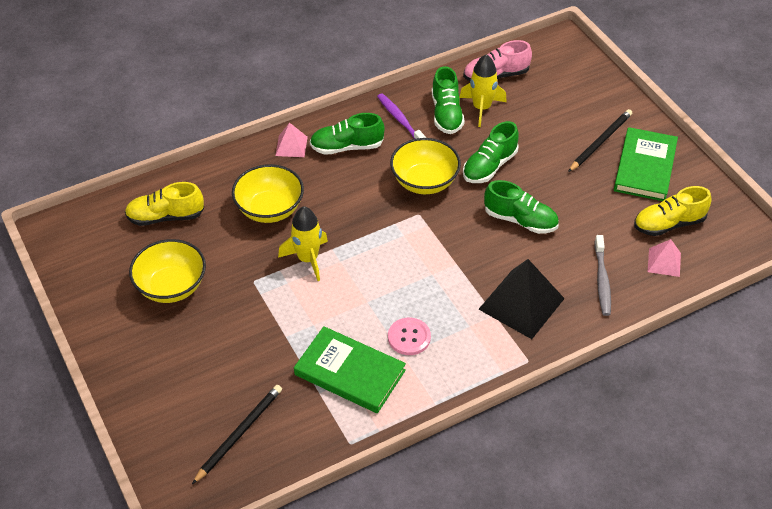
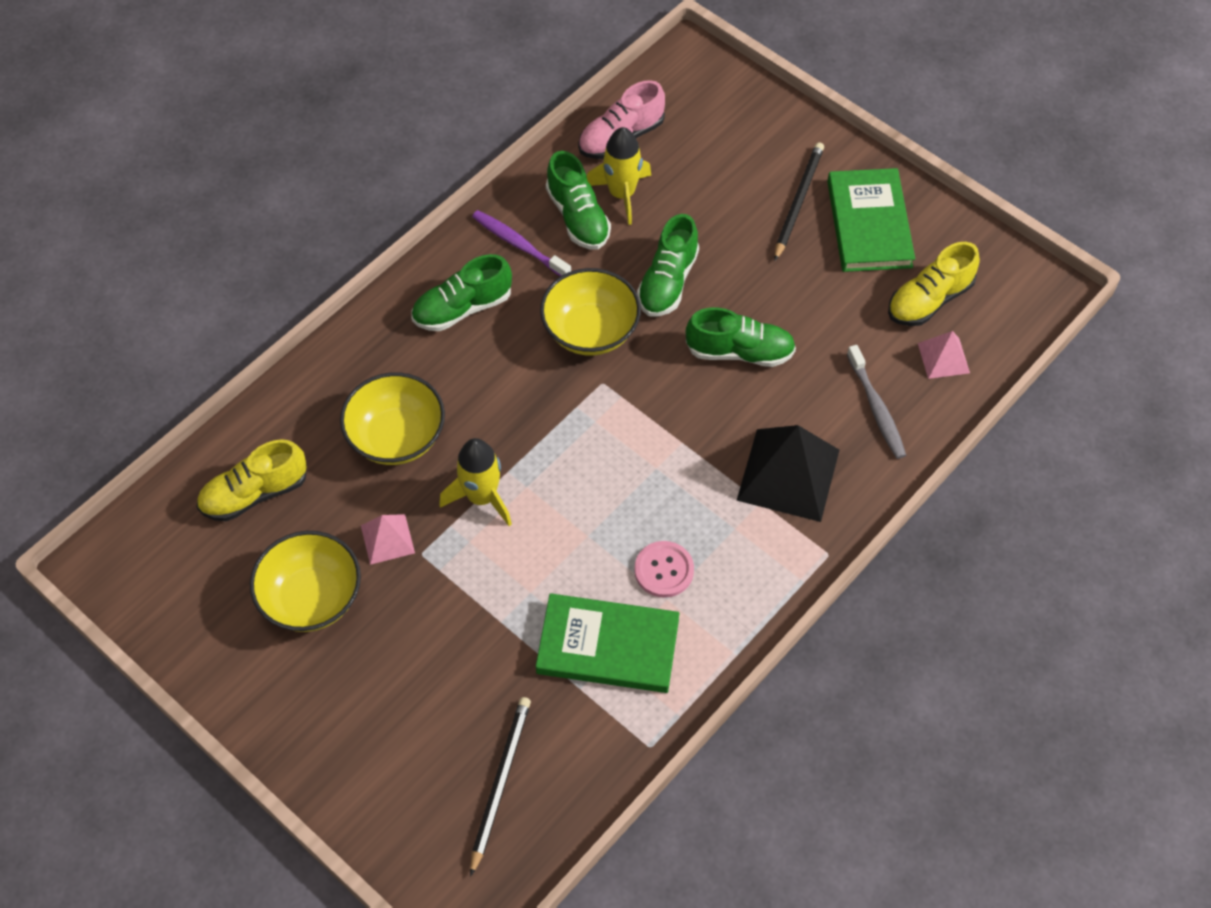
camera: 20 degrees left, 10 degrees up
(291, 146) = (384, 329): pink pyramid -> pink pyramid (387, 539)

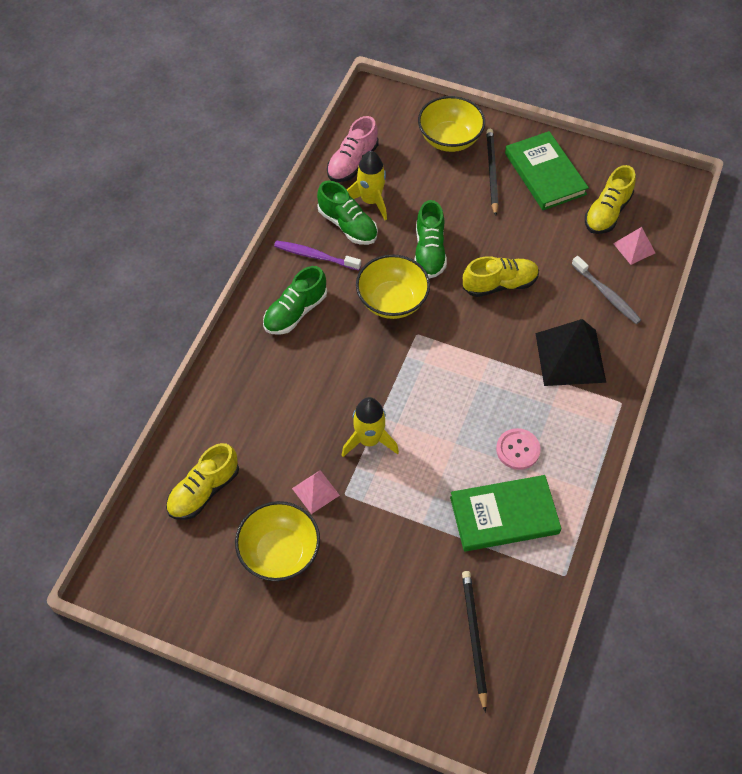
camera: 20 degrees left, 0 degrees up
(396, 437) = (289, 417): yellow bowl -> yellow bowl (449, 139)
(739, 352) = (499, 284): green shoe -> yellow shoe

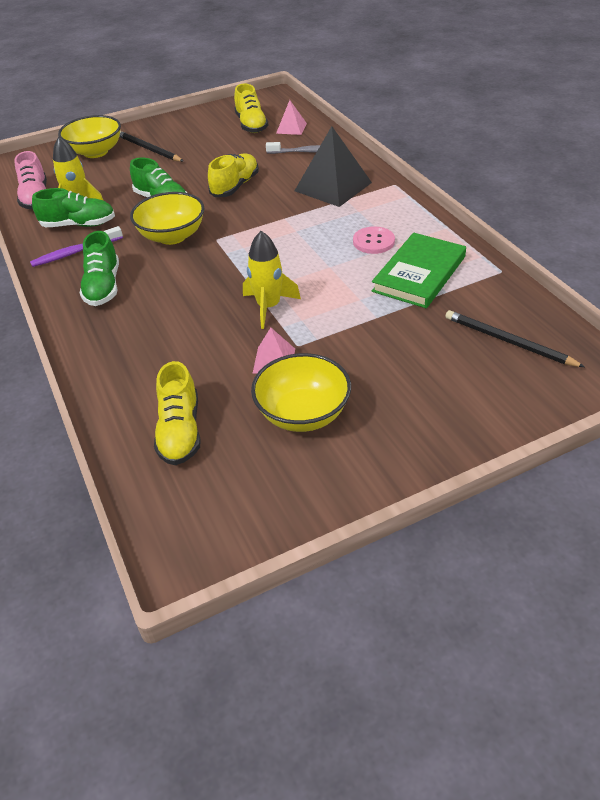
camera: 45 degrees left, 15 degrees down
(545, 174) = (186, 132): green book -> none

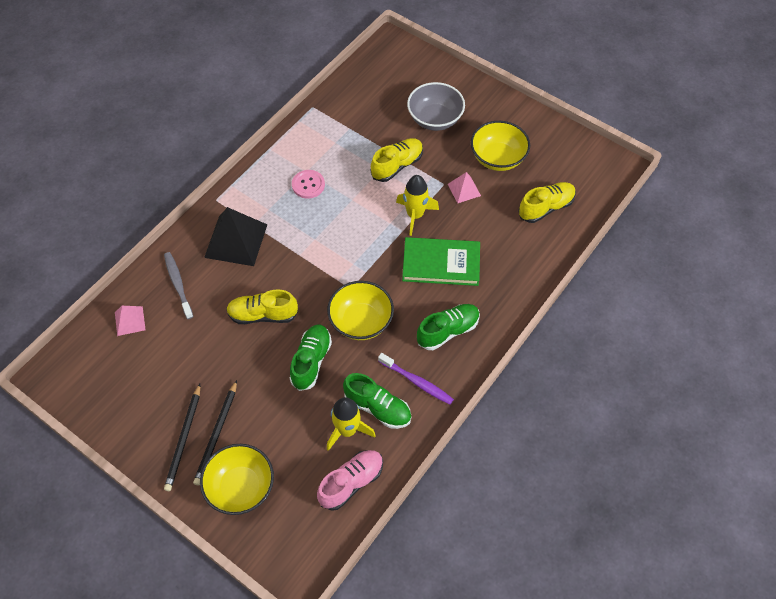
camera: 120 degrees left, 15 degrees up
(79, 225) = (378, 408): green shoe -> green shoe turned 150 degrees clockwise
(251, 125) = (132, 362): yellow shoe -> yellow shoe (397, 165)
(419, 274) = (336, 147): green book -> green book (441, 264)
(419, 373) = (435, 119): none -> grey bowl
(508, 341) = (384, 88): black pencil -> black pencil (184, 439)

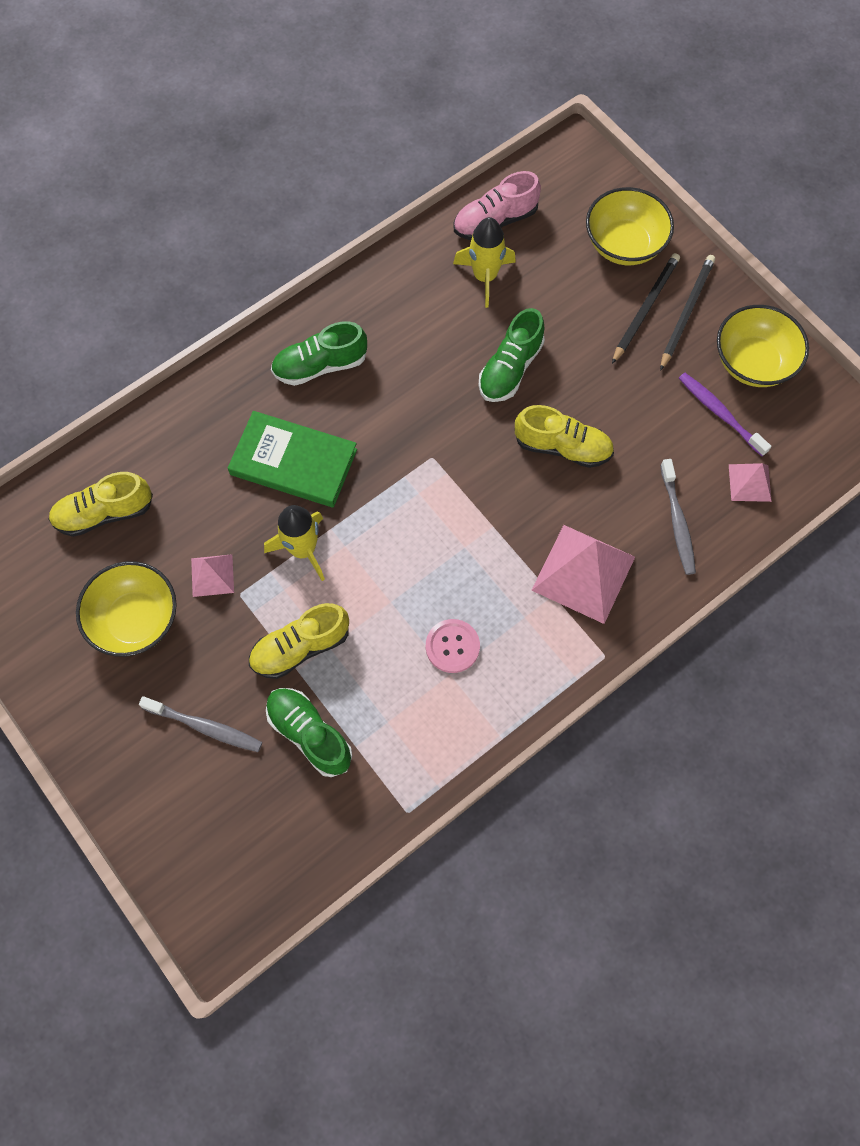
camera: 165 degrees left, 10 degrees up
(236, 241) = (583, 573): black pyramid -> pink pyramid
(361, 321) = (431, 405): yellow bowl -> yellow bowl (753, 362)
(378, 408) = (441, 293): green shoe -> green shoe (309, 734)
(417, 382) = (382, 312): purple toothbrush -> purple toothbrush (720, 413)
(435, 119) = (205, 727): grey bowl -> grey toothbrush

